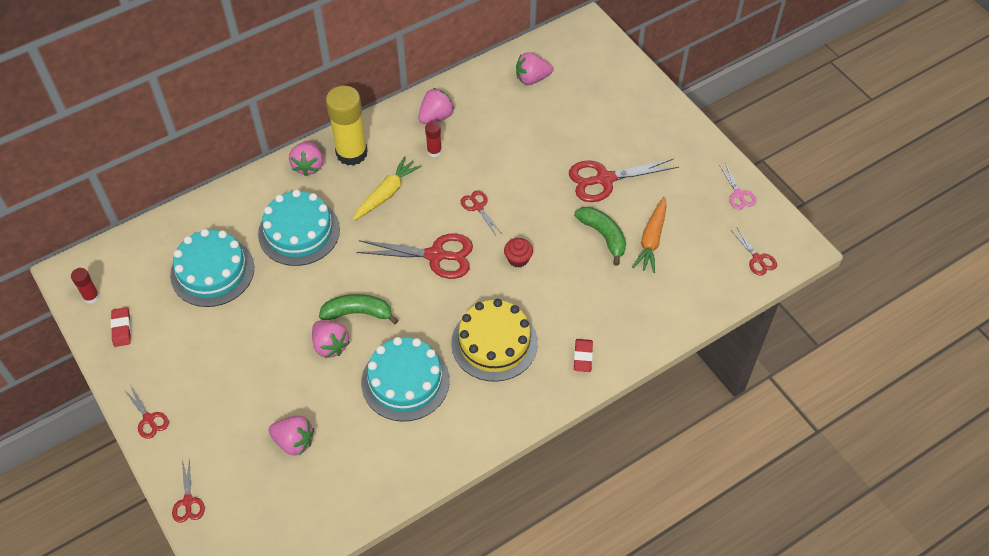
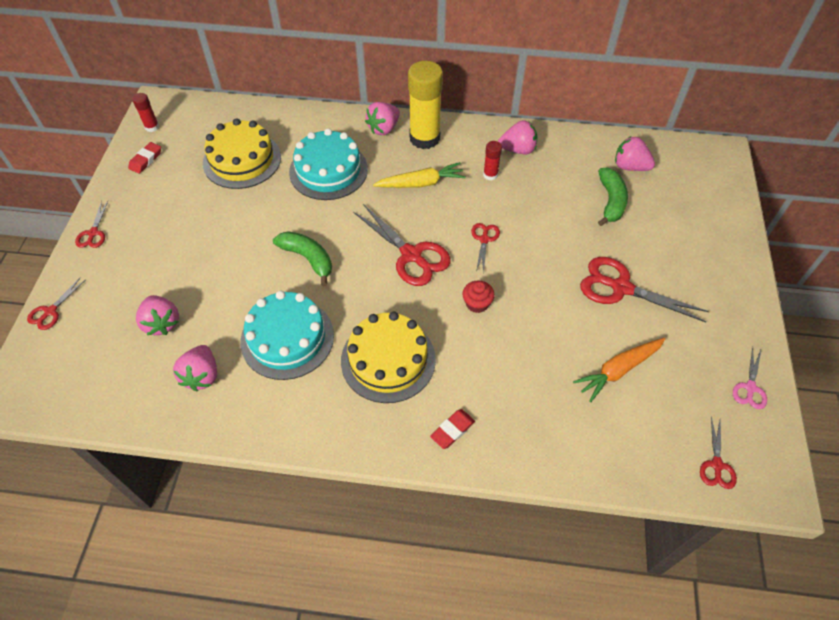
camera: 40 degrees right, 0 degrees up
(212, 271) = (242, 160): turquoise cake -> yellow cake
(330, 345) = (263, 269): pink strawberry -> pink strawberry (202, 376)
(603, 236) = (574, 335): green banana -> green banana (611, 201)

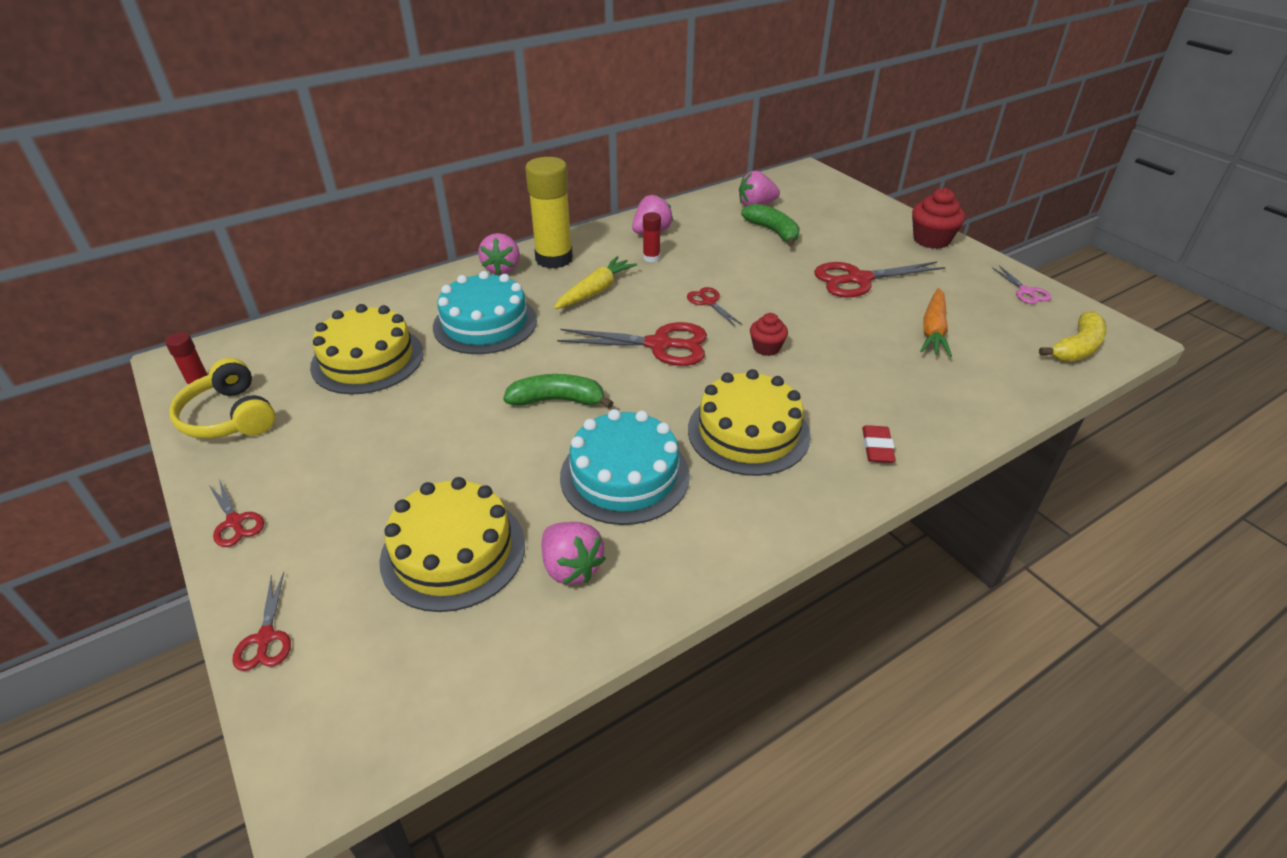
camera: 40 degrees left, 15 degrees down
(146, 160) = (229, 417): red eraser -> yellow headphones
(162, 323) = (453, 551): pink strawberry -> yellow cake
(716, 465) = (1077, 348): red scissors -> yellow banana
(737, 287) = (931, 240): none -> red cupcake

